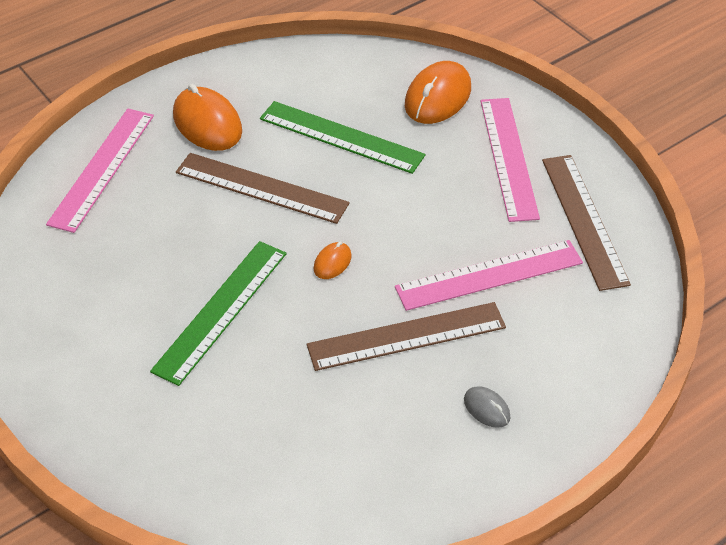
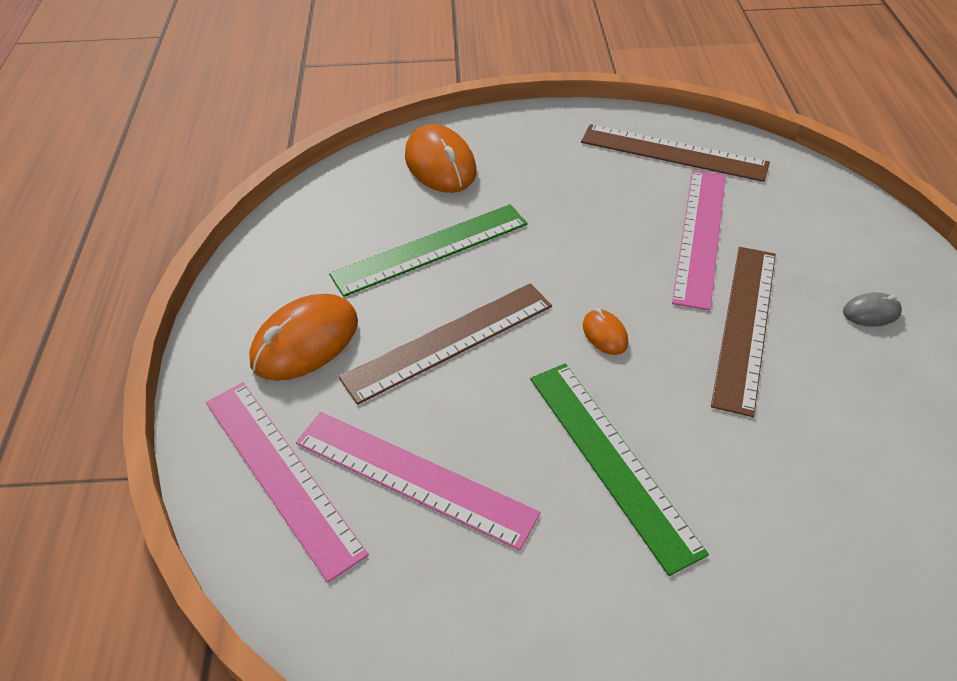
camera: 55 degrees left, 0 degrees up
(207, 123) = (305, 342): orange mouse -> orange mouse turned 45 degrees counterclockwise
(509, 158) = (560, 159): pink ruler -> pink ruler (414, 477)

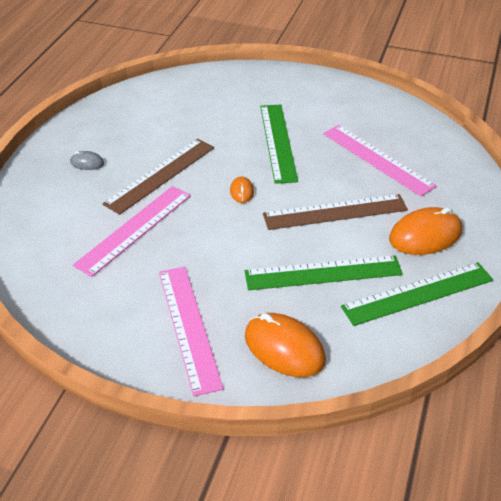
camera: 160 degrees left, 5 degrees down
(281, 474) = (445, 176): pink ruler -> pink ruler (189, 327)
(306, 257) = (418, 293): none -> green ruler
(440, 164) = (284, 348): orange mouse -> orange mouse turned 45 degrees counterclockwise
(673, 153) = (89, 298): brown ruler -> none

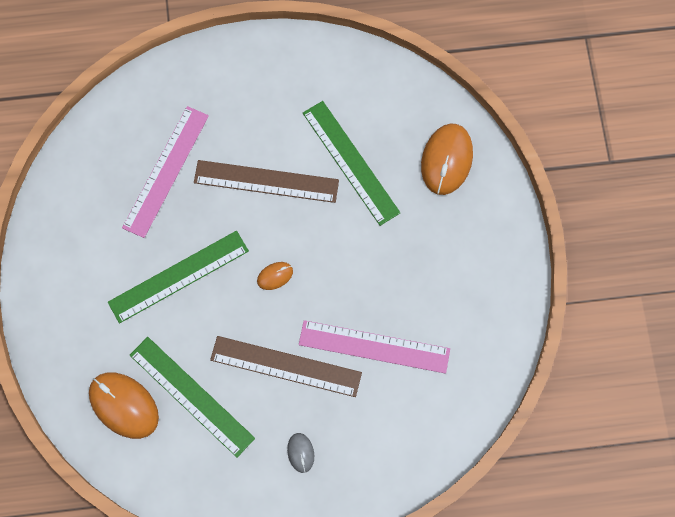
camera: 115 degrees left, 30 degrees up
(189, 327) = (462, 239): pink ruler -> none
(335, 212) = (266, 181): brown ruler -> brown ruler turned 45 degrees counterclockwise
(418, 293) = (339, 83): green ruler -> green ruler (192, 396)
(425, 235) = (263, 97): orange mouse -> orange mouse (124, 405)

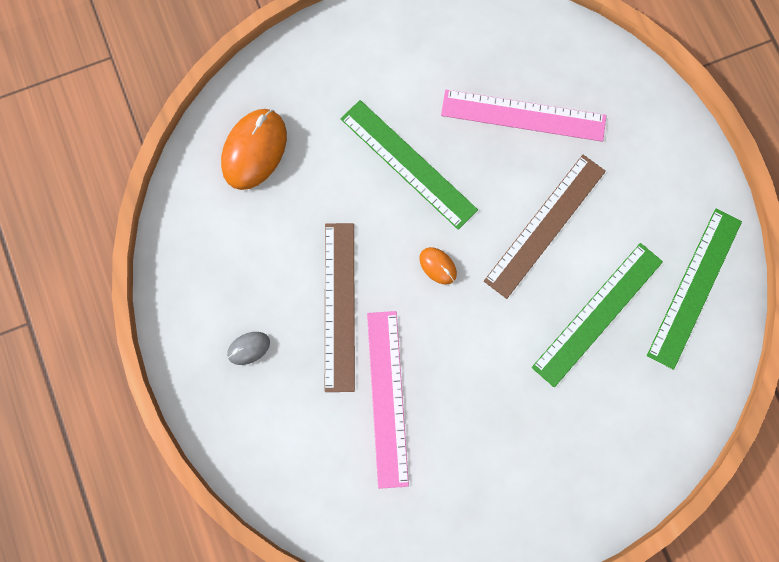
camera: 75 degrees right, 5 degrees up
(192, 396) = (281, 216): green ruler -> green ruler (695, 288)
(266, 181) = (545, 226): brown ruler -> brown ruler turned 45 degrees clockwise
(446, 160) = (636, 426): orange mouse -> none

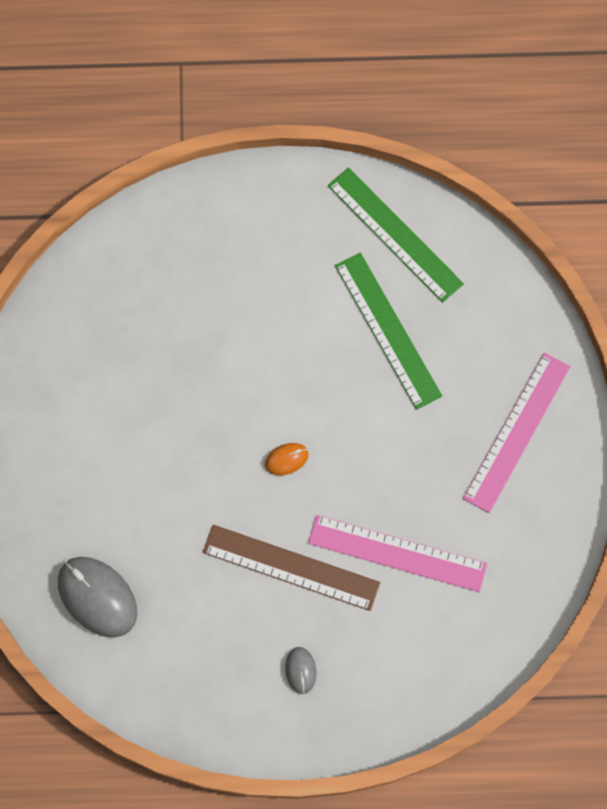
camera: 70 degrees left, 5 degrees down
(254, 150) = (97, 597): orange mouse -> grey mouse
(408, 163) = (172, 450): green ruler -> none
(523, 116) = (166, 322): pink ruler -> pink ruler (517, 432)
(545, 226) = (285, 344): brown ruler -> none

